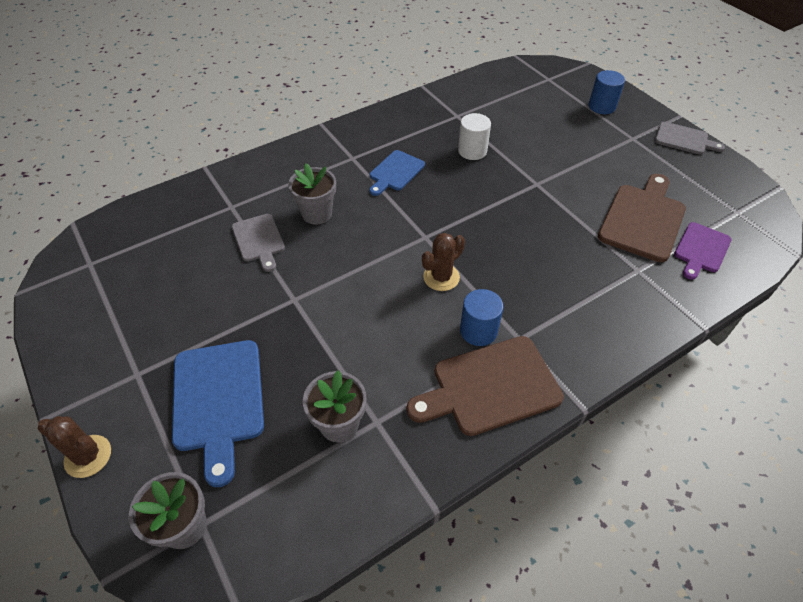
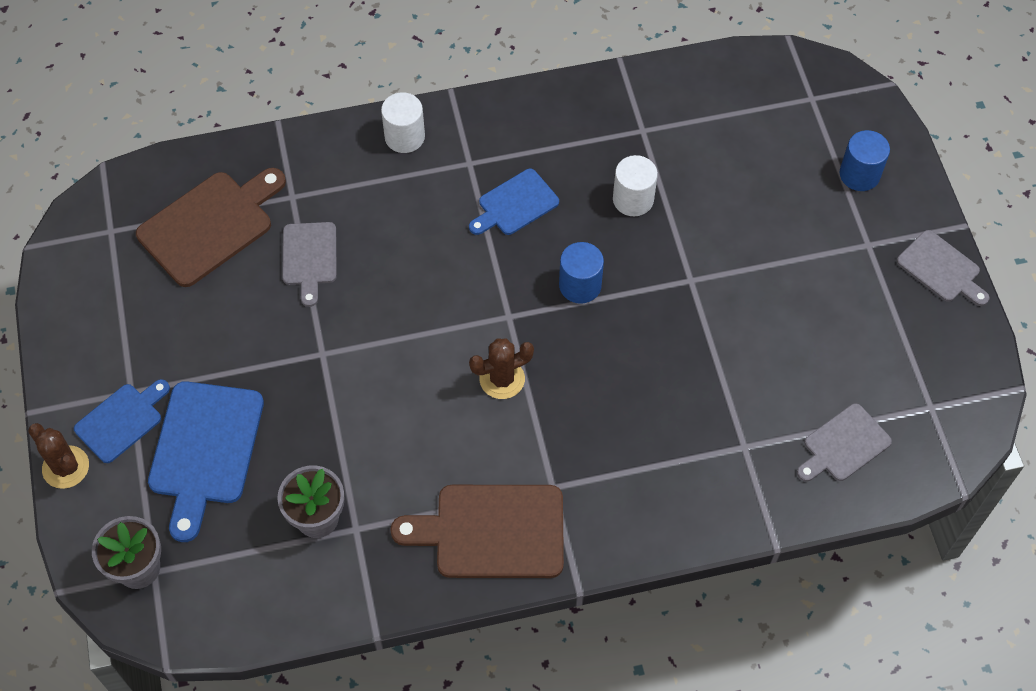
camera: 20 degrees right, 10 degrees up
(134, 400) = (122, 420): none -> blue cutting board
(300, 154) = (404, 137): none -> white cylinder
(317, 213) = (391, 240): grey flower pot -> none
(478, 331) = (511, 462): blue cylinder -> blue cylinder (580, 285)
(643, 219) = (798, 378): brown cutting board -> brown cutting board (210, 225)
(701, 249) = (843, 445): purple cutting board -> grey cutting board

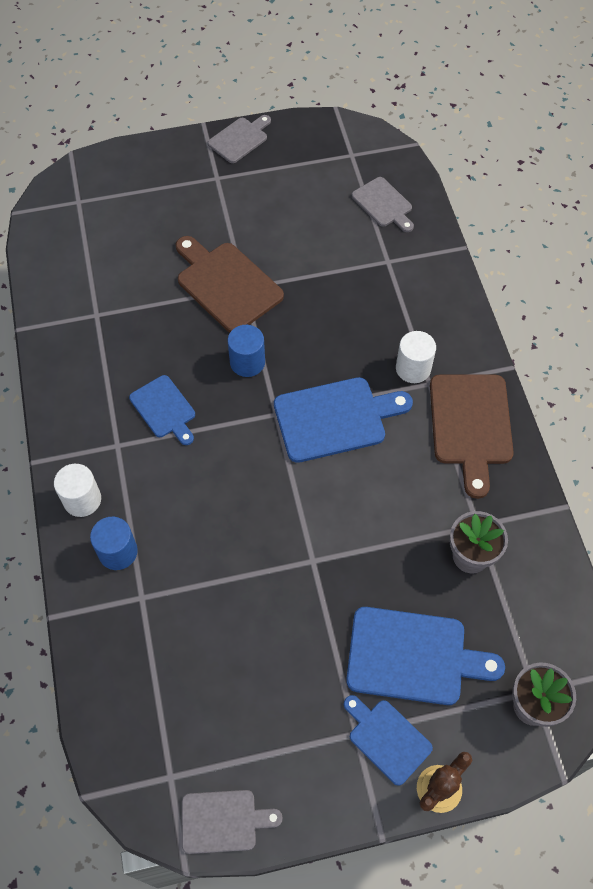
camera: 90 degrees left, 0 degrees up
(210, 225) = (170, 673): brown cutting board -> brown cutting board (226, 284)
(309, 258) = (212, 577): grey cutting board -> grey cutting board (223, 821)
(502, 379) = (335, 418): brown cactus -> blue cutting board
(633, 199) = (165, 323): white cylinder -> white cylinder (413, 368)
(859, 174) = (154, 178): blue cylinder -> blue cylinder (118, 552)

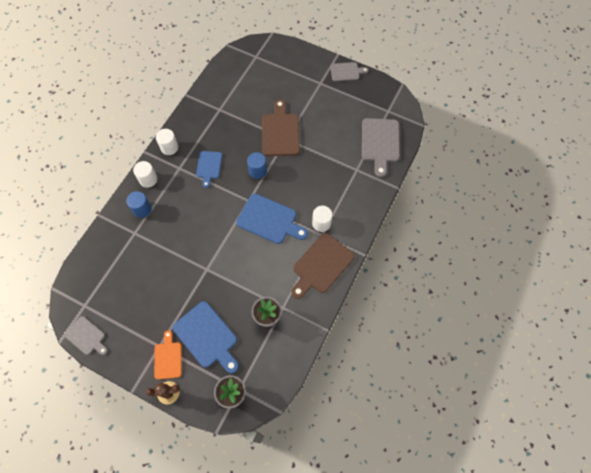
camera: 40 degrees right, 5 degrees up
(69, 426) = (169, 147): none -> white cylinder
(383, 204) = (380, 143): grey cutting board -> grey cutting board, size x1.66
(387, 738) = (168, 358): blue cutting board -> orange cutting board

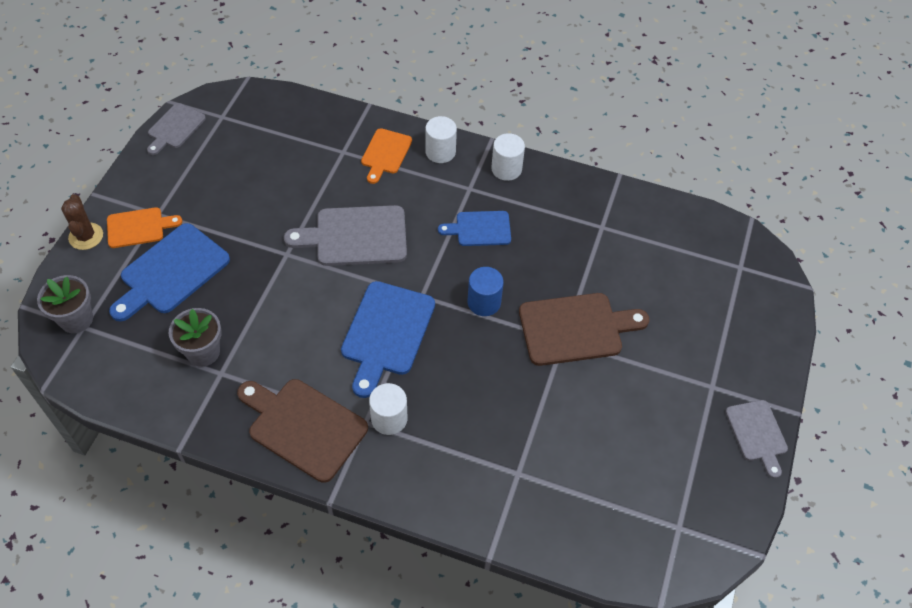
camera: 80 degrees right, 10 degrees down
(142, 209) = (385, 154): blue cylinder -> orange cutting board
(380, 143) = (592, 515): grey cutting board -> grey cutting board (355, 236)

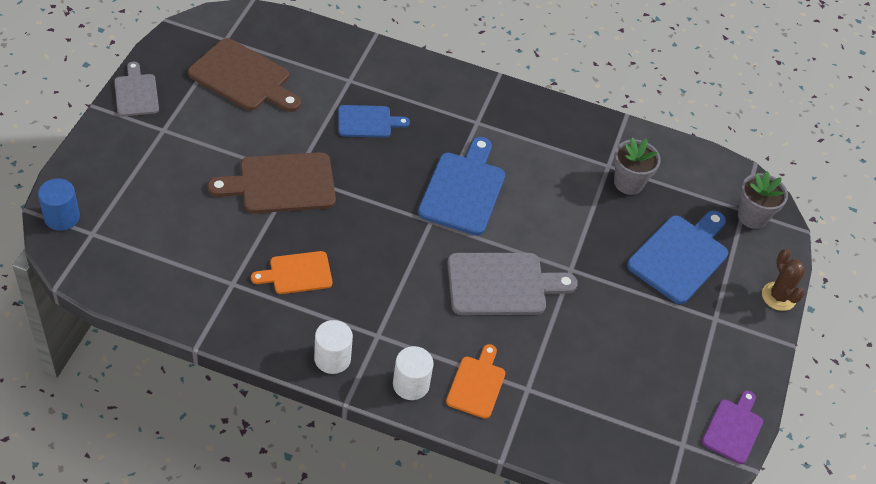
camera: 175 degrees right, 5 degrees down
(139, 227) = (729, 304): orange cutting board -> orange cutting board (297, 273)
(175, 128) = (733, 428): grey cutting board -> purple cutting board
(303, 426) = (529, 122): brown cutting board -> brown cutting board (243, 78)
(389, 419) = (457, 123): white cylinder -> none
(480, 229) = (368, 287): blue cutting board -> blue cutting board (368, 122)
(484, 302) = (369, 212): blue cylinder -> blue cylinder (62, 217)

